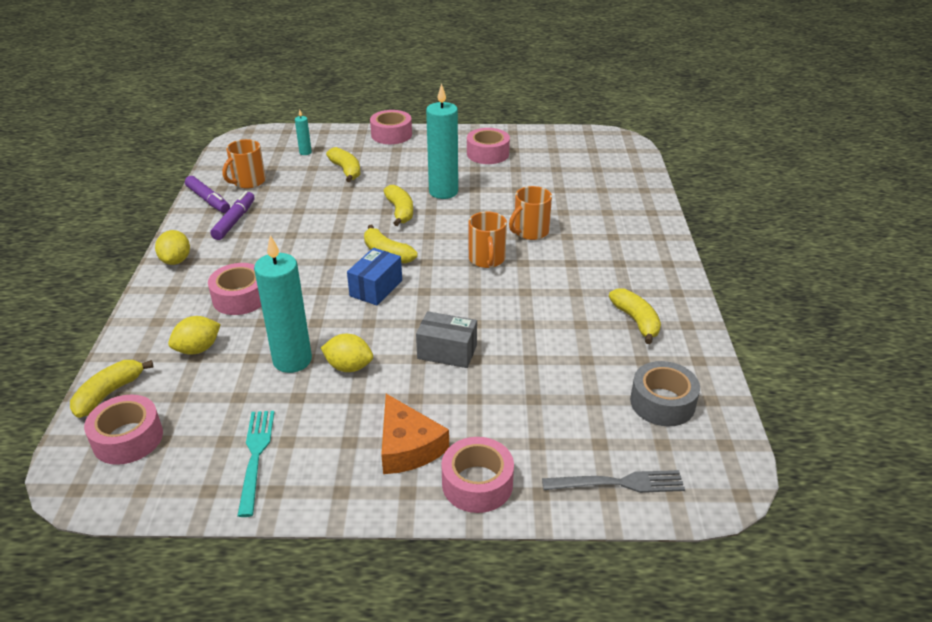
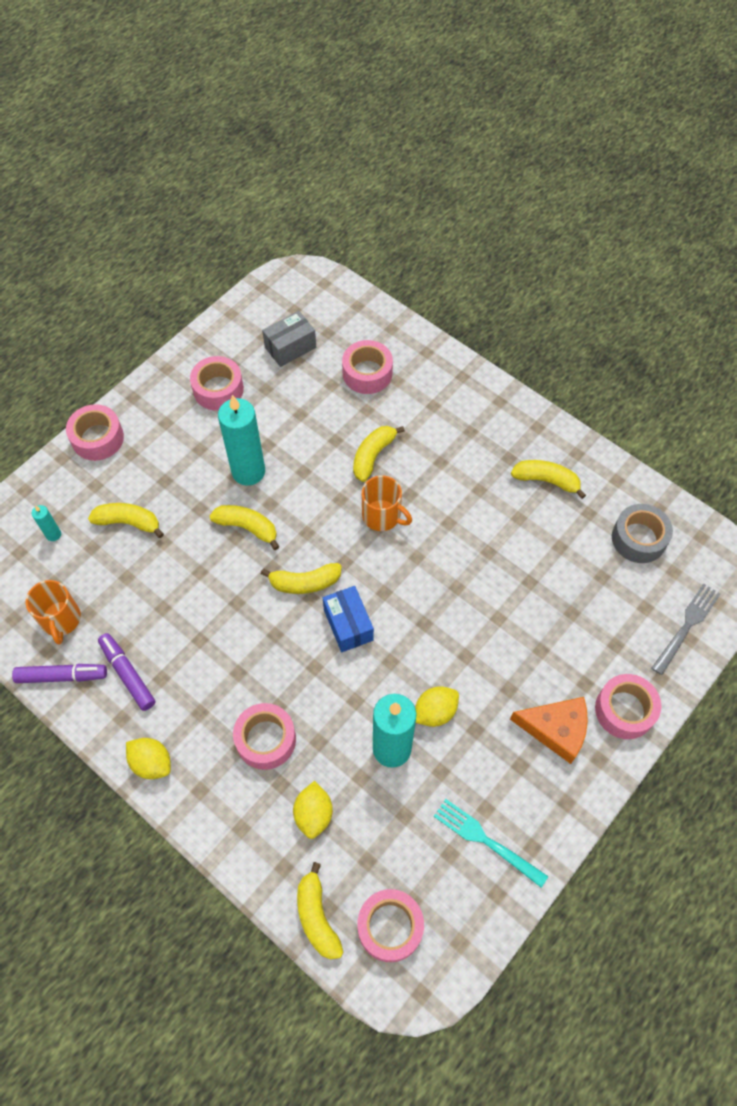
camera: 50 degrees left, 25 degrees up
(447, 352) = (475, 631): grey box -> grey box (290, 347)
(530, 232) = (373, 456): orange mug -> yellow banana
(592, 198) = (367, 373): none -> pink tape

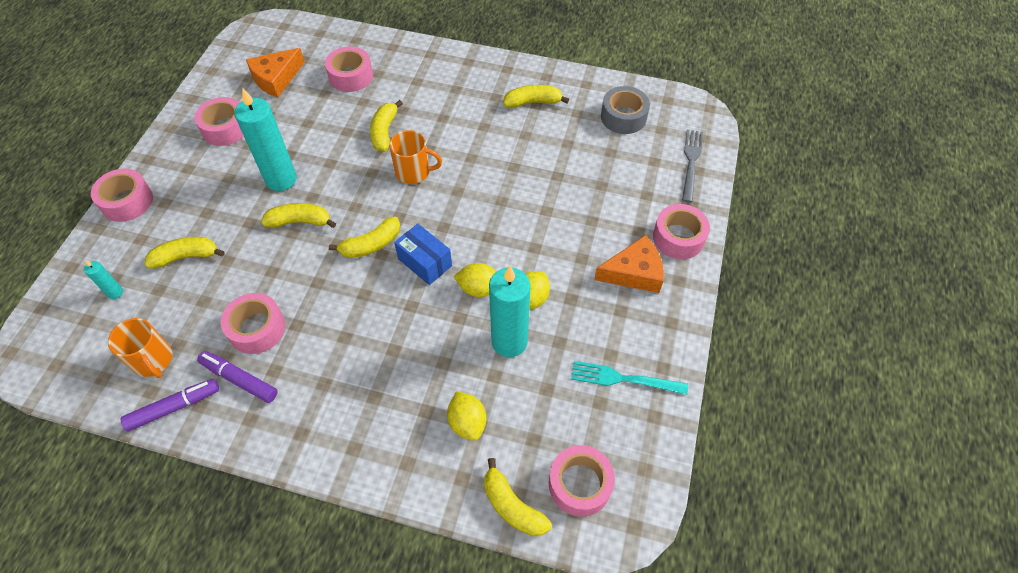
camera: 25 degrees left, 5 degrees down
(152, 763) = (296, 444): yellow lemon -> yellow lemon (479, 288)
(266, 739) = (395, 380): pink tape -> pink tape (257, 328)
(290, 347) = (276, 78): grey box -> orange cheese

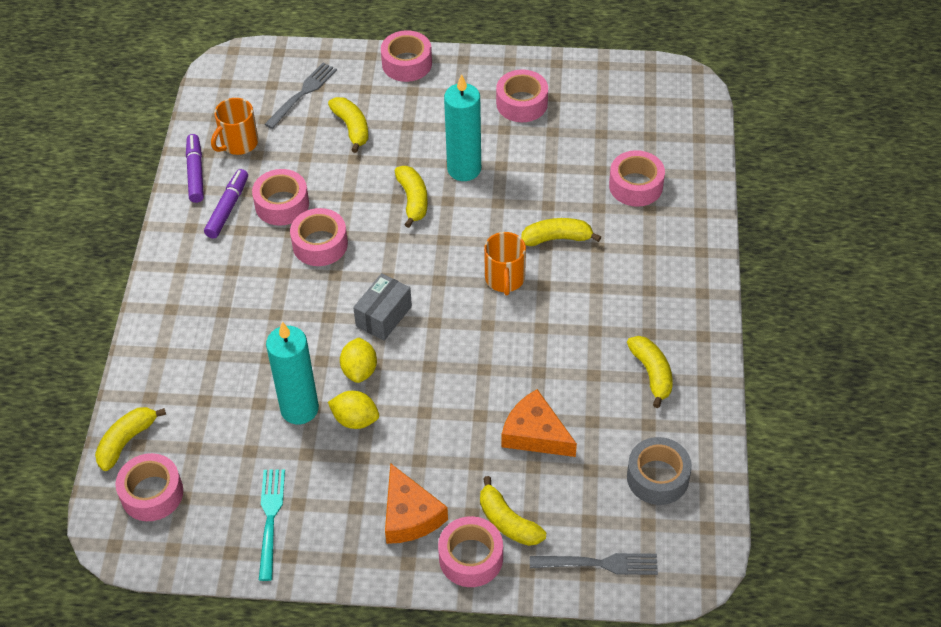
camera: 80 degrees right, 5 degrees down
(115, 292) = (303, 93): turquoise candle -> grey fork
(174, 407) = (195, 173): purple marker -> purple marker turned 150 degrees counterclockwise
(276, 78) = (609, 121): orange cheese -> orange cheese (535, 433)
(322, 301) = (320, 244): none -> pink tape
(371, 245) = (396, 265): yellow banana -> yellow banana (508, 521)
(425, 262) = (384, 316): blue box -> grey box
(467, 422) = (205, 390): yellow lemon -> none

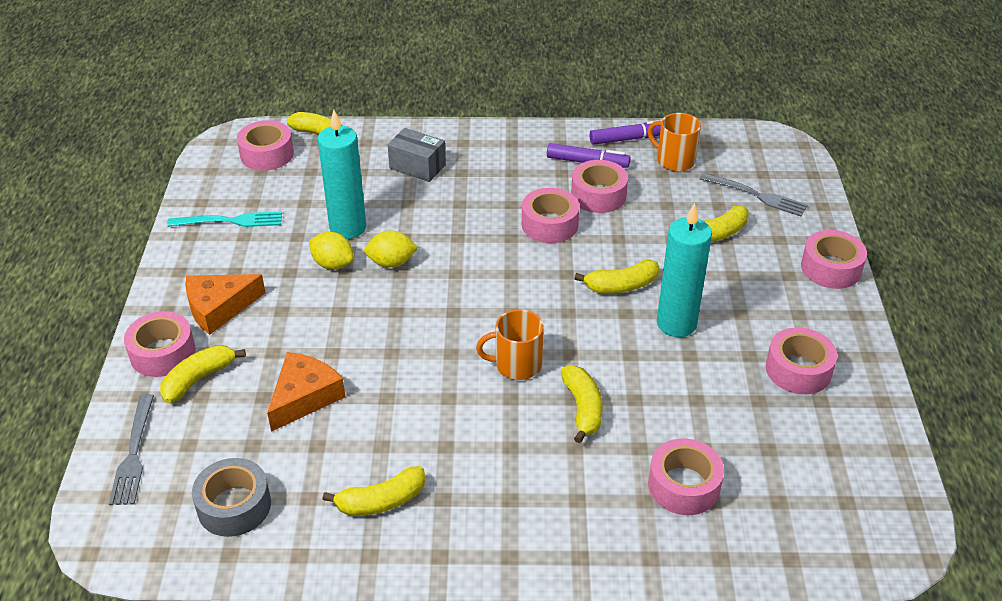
camera: 85 degrees right, 10 degrees down
(355, 419) = (333, 264): yellow lemon -> yellow lemon turned 75 degrees counterclockwise
(384, 316) = (459, 274): grey box -> grey box (417, 167)

